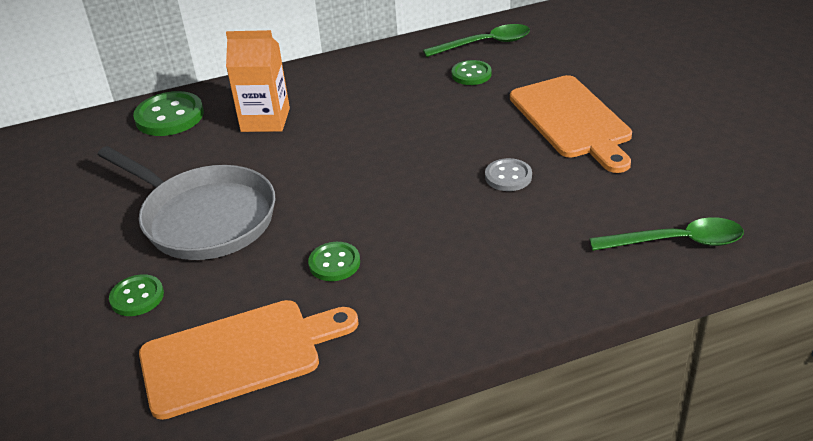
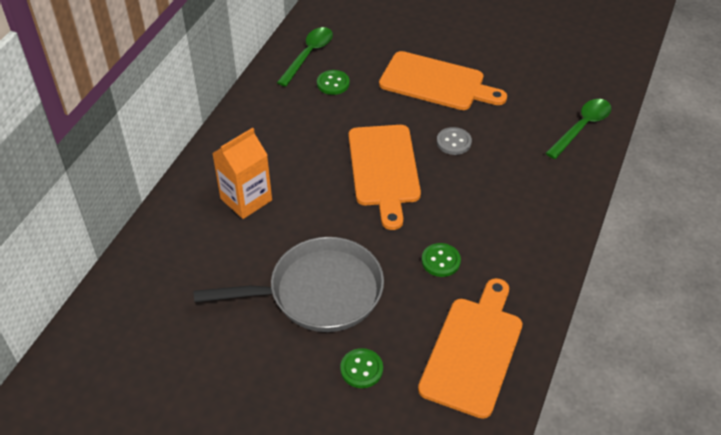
camera: 50 degrees left, 10 degrees up
(169, 116) = (168, 242): green button -> none
(407, 161) = (384, 169): none -> orange cutting board

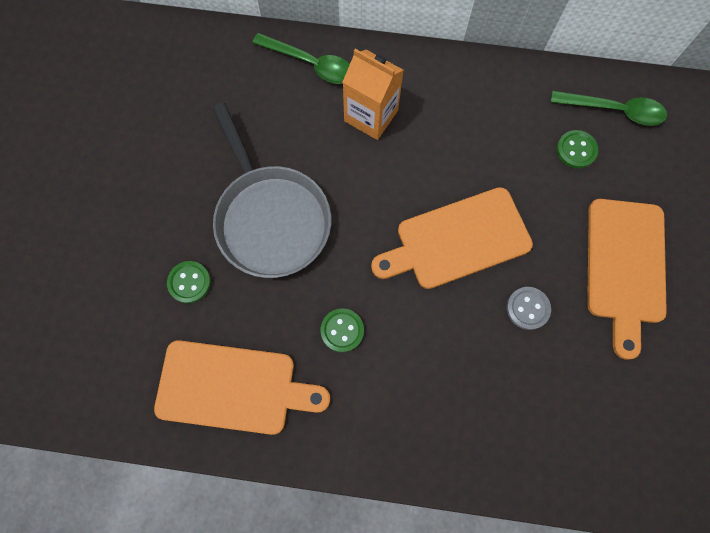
camera: 75 degrees right, 25 degrees up
(582, 127) = (613, 466): green spoon -> green spoon (311, 64)

